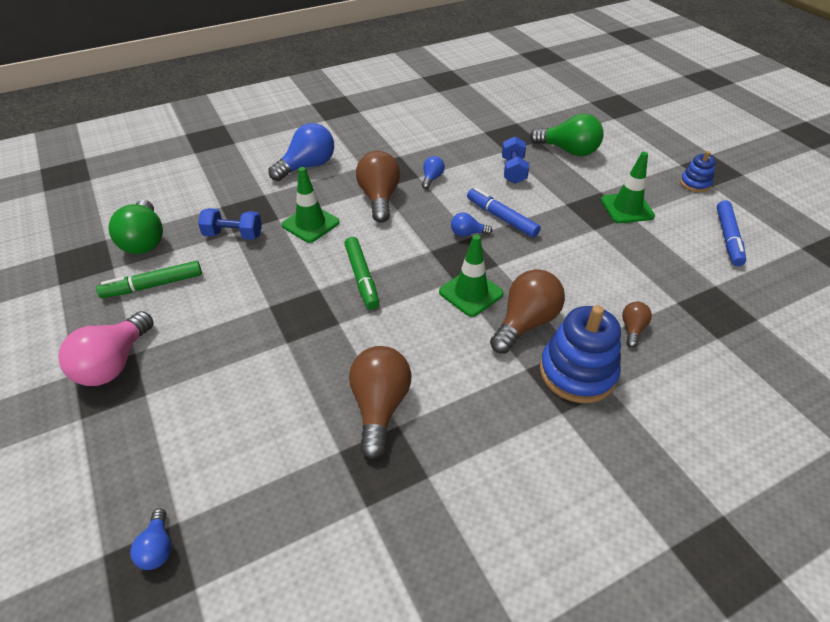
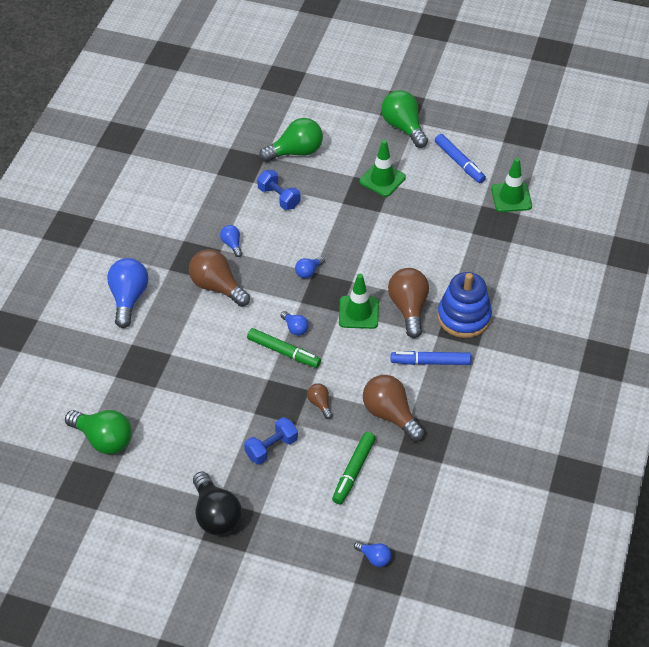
camera: 45 degrees left, 5 degrees up
(114, 363) = (216, 515): pink light bulb -> black light bulb
(153, 285) = (161, 459): green marker -> green marker (353, 471)
(233, 235) = (159, 388): blue dumbbell -> blue dumbbell (271, 448)
(310, 224) = (199, 341): green traffic cone -> green traffic cone (511, 197)
(397, 266) = (295, 328): none -> blue light bulb
(501, 218) = (315, 244): blue marker -> blue marker (430, 362)
(632, 329) = (465, 269): brown light bulb -> brown light bulb (320, 404)
(695, 183) = (403, 127): blue stacking toy -> green light bulb

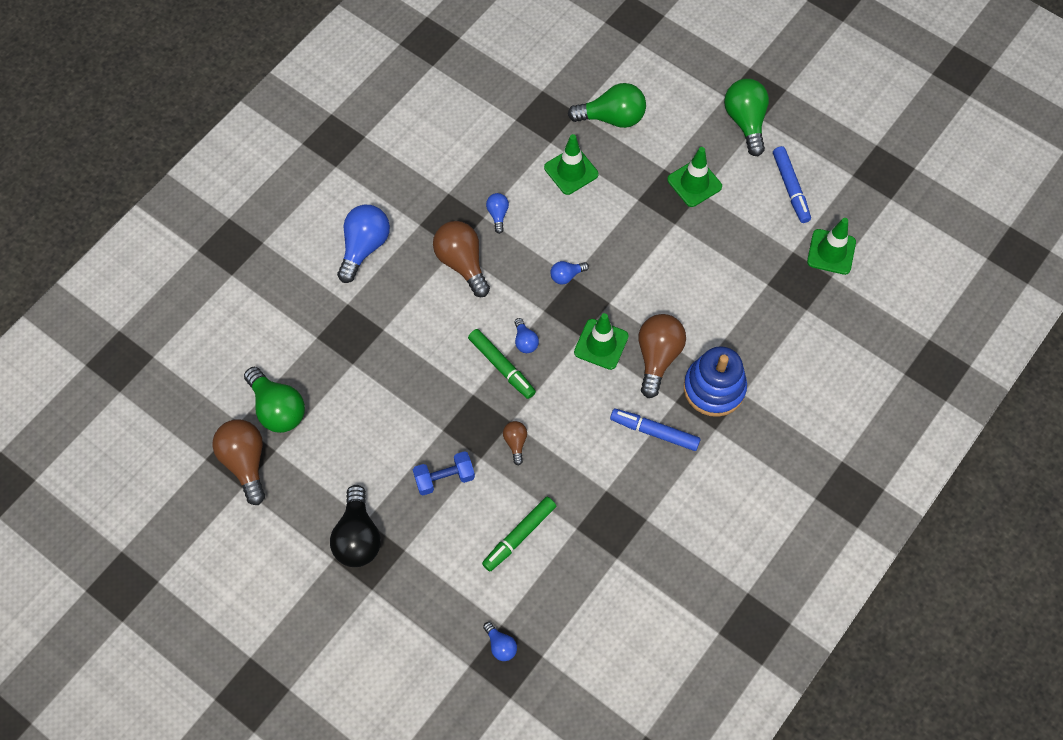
camera: 20 degrees right, 15 degrees up
(279, 197) = (571, 171): blue dumbbell -> green traffic cone
(390, 415) = (585, 481): brown light bulb -> brown light bulb (245, 462)

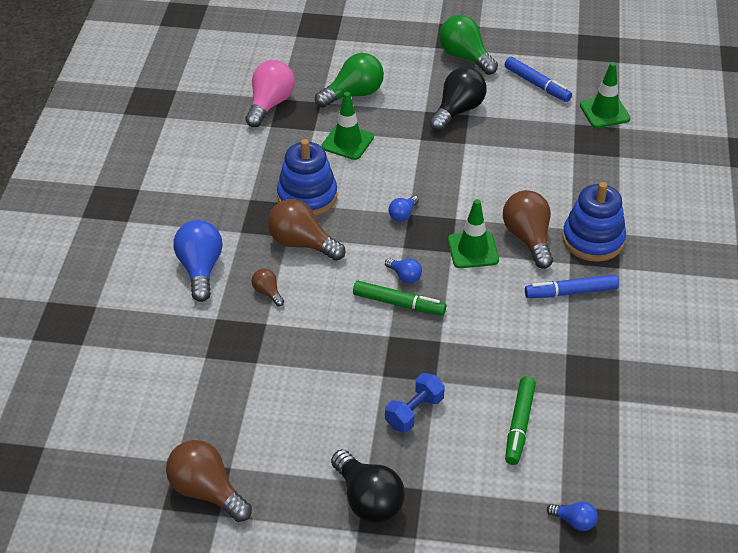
camera: 30 degrees left, 20 degrees down
(277, 408) = (208, 431): green light bulb -> none
(498, 214) = (307, 196): blue light bulb -> blue stacking toy
(515, 443) = (457, 355): brown light bulb -> brown light bulb (268, 292)
(530, 94) = (270, 104): none -> pink light bulb
(694, 183) = (458, 110): green traffic cone -> black light bulb

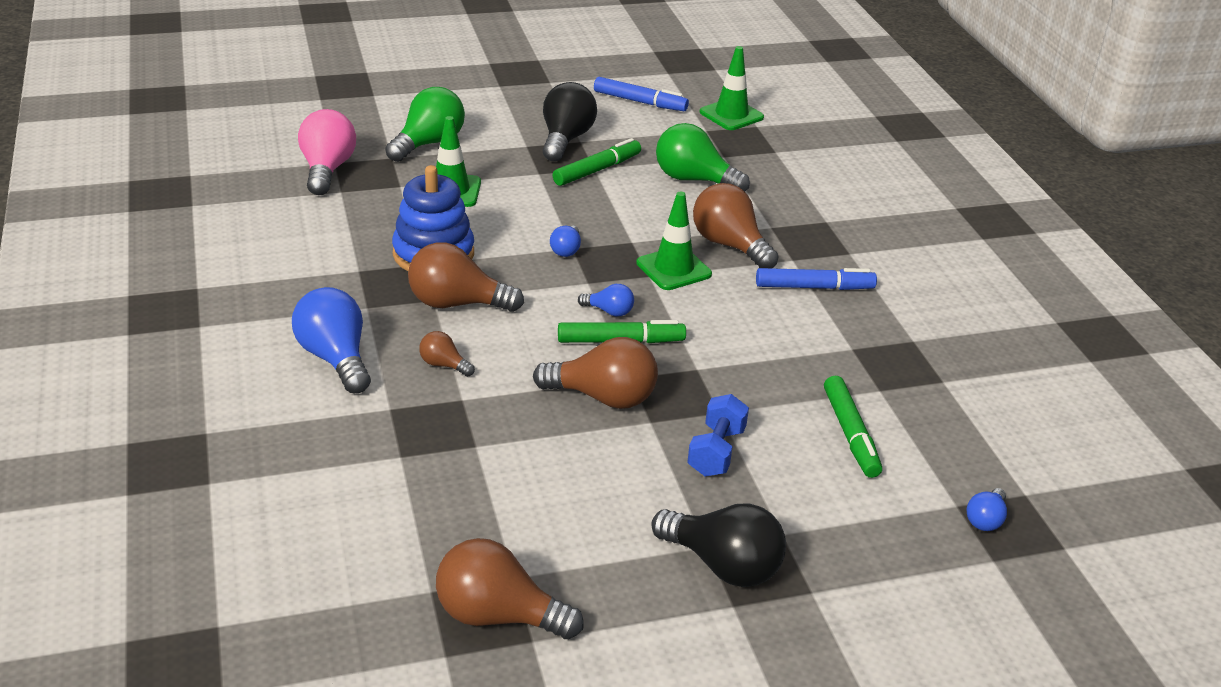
camera: 25 degrees left, 10 degrees down
(361, 347) = (603, 397): none -> brown light bulb
(465, 57) = (540, 89): green light bulb -> green light bulb (694, 180)
(466, 145) = (597, 170): none -> green marker
(571, 292) = (814, 287): blue marker -> blue marker turned 150 degrees counterclockwise
(574, 521) = (985, 520): blue light bulb -> blue light bulb turned 120 degrees clockwise
(593, 240) = (802, 232): blue stacking toy -> none

